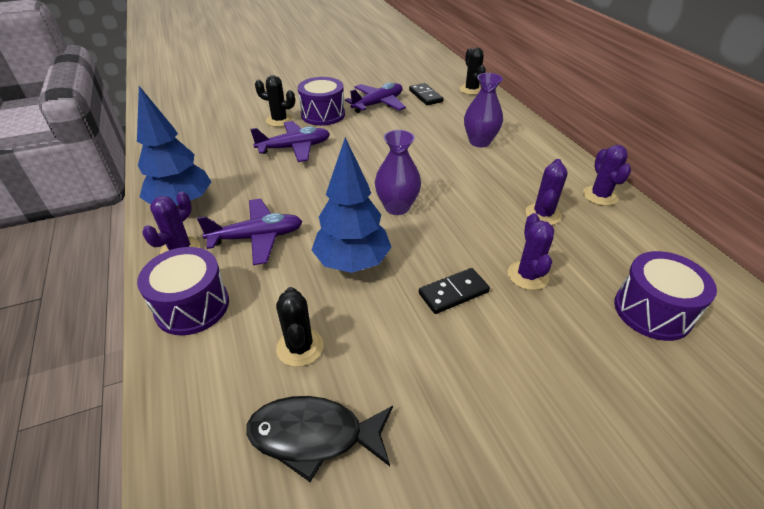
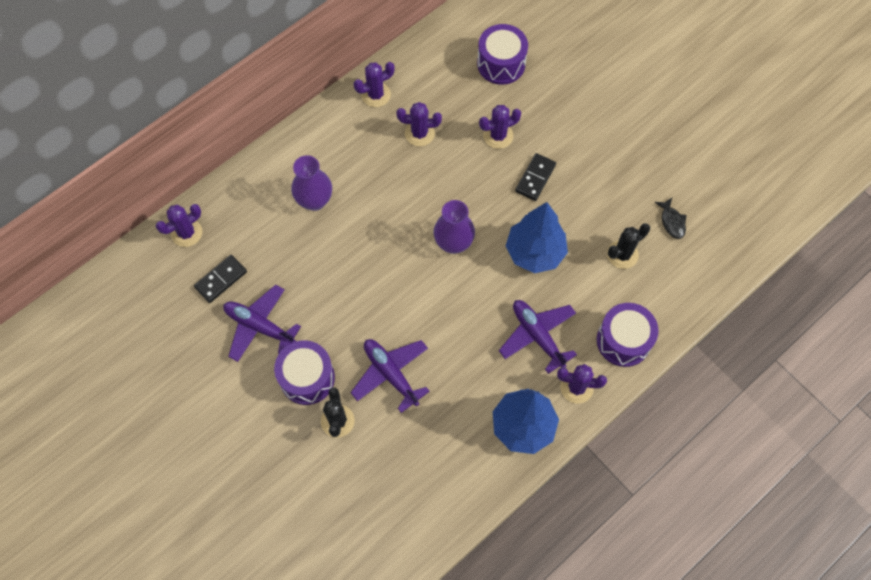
camera: 110 degrees left, 25 degrees up
(314, 436) = (672, 222): black fish -> black fish, size x0.55
(453, 293) = (535, 178): black domino -> black domino turned 75 degrees clockwise
(471, 89) = (186, 233): black cactus -> purple cactus

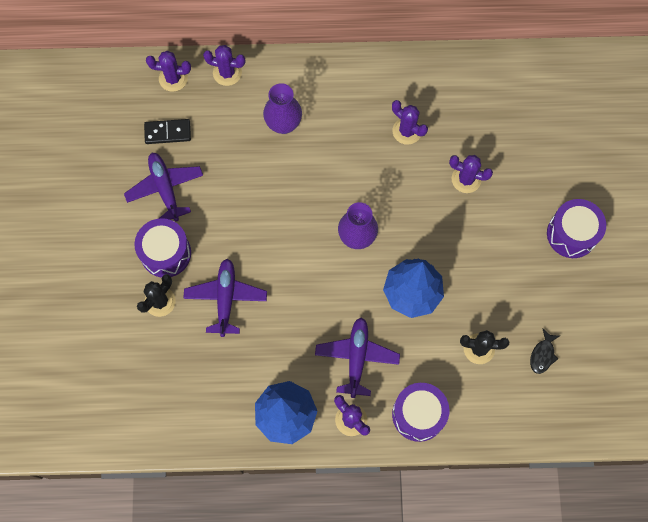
camera: 40 degrees right, 5 degrees up
(376, 95) = (400, 75): purple cactus -> purple cactus (227, 73)
(501, 64) = (521, 122): purple drum -> purple drum (571, 234)
(535, 178) = (465, 235): black domino -> none

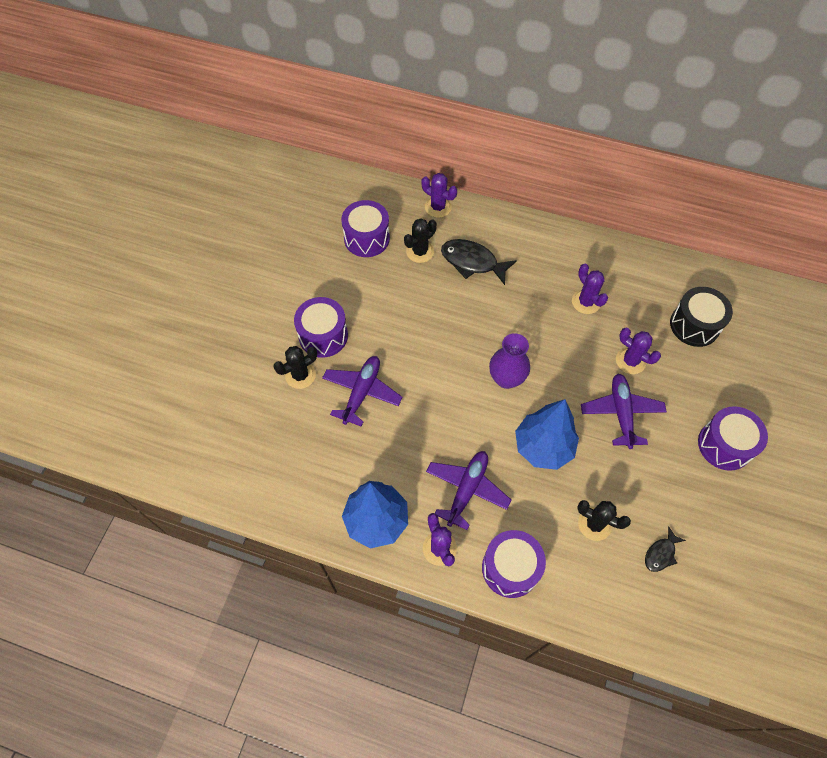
camera: 20 degrees right, 10 degrees down
(165, 188) = (345, 282): purple plane -> purple plane (621, 413)
(168, 132) = (366, 238): black domino -> purple drum
(173, 78) = (389, 198): purple cactus -> none
(227, 130) = (420, 252): none -> black cactus
(283, 124) = (472, 262): purple vase -> black fish
(515, 121) = (694, 325): none -> black drum

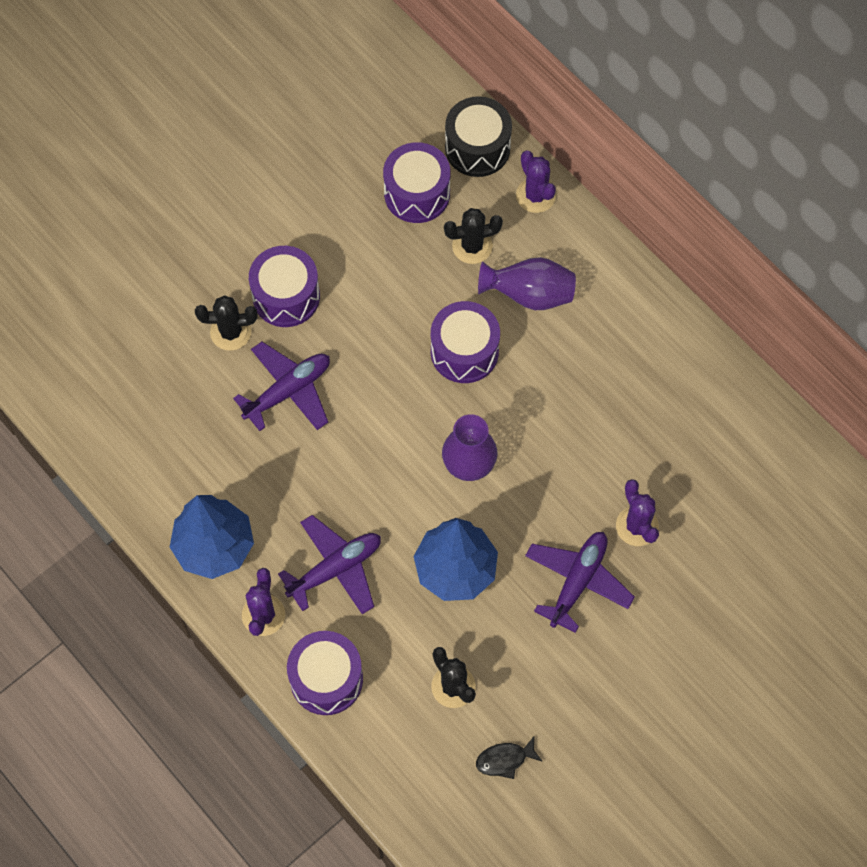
camera: 30 degrees right, 5 degrees up
(472, 262) = (529, 294): black fish -> purple vase
(586, 302) = (636, 422): purple cactus -> none
(694, 325) = (753, 525): black drum -> black drum (477, 148)
(724, 445) = (674, 687): purple drum -> purple drum (464, 351)

